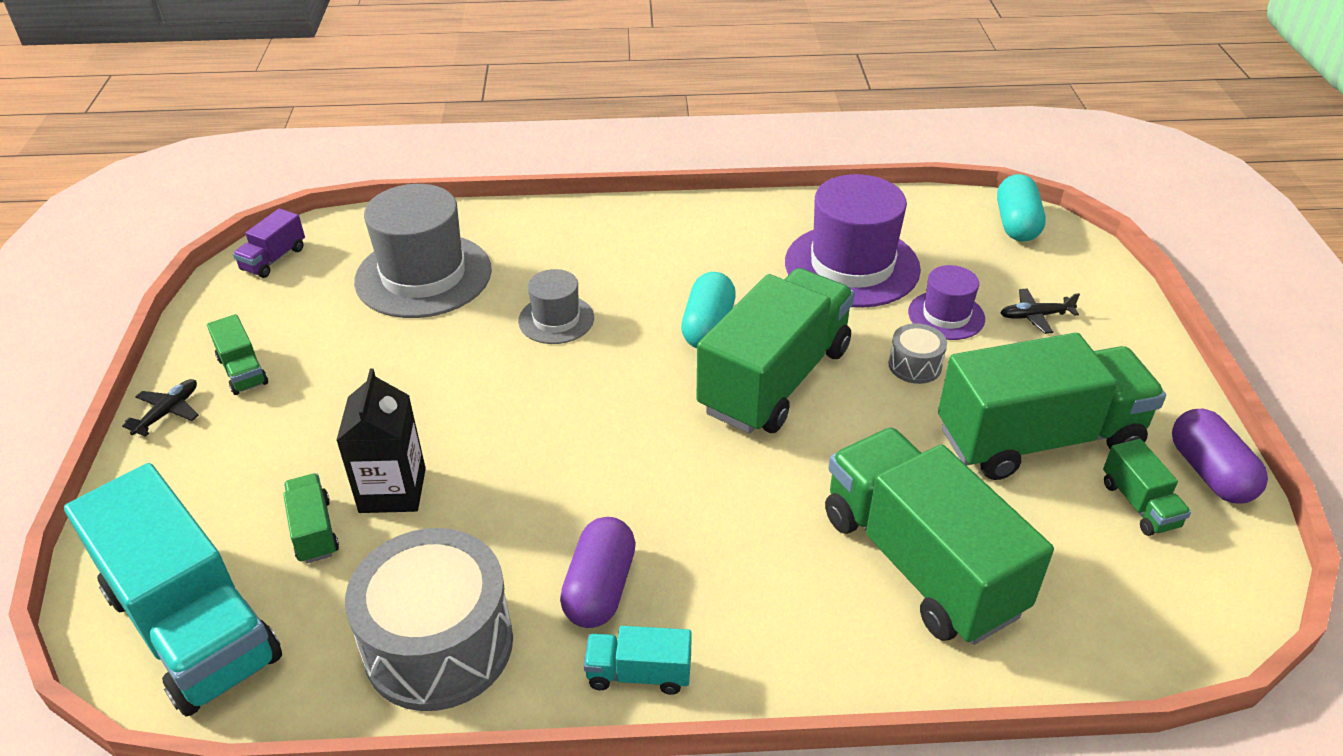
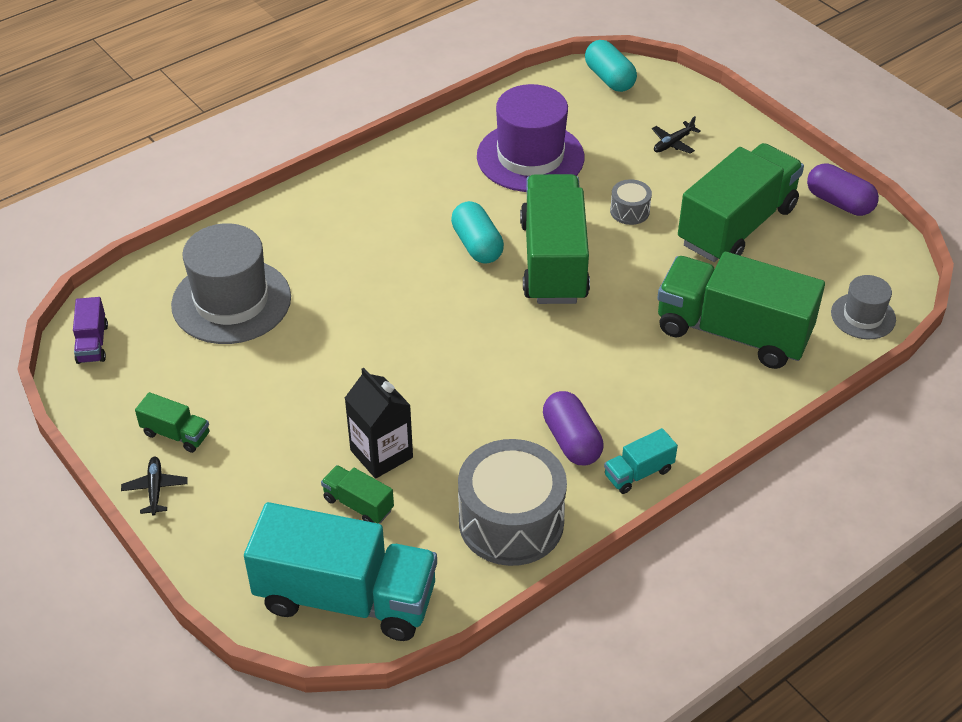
camera: 35 degrees left, 5 degrees up
(556, 319) = (367, 288): grey hat -> grey hat (863, 316)
(946, 315) = (620, 167): purple hat -> none
(1139, 504) = (817, 240): green truck -> none

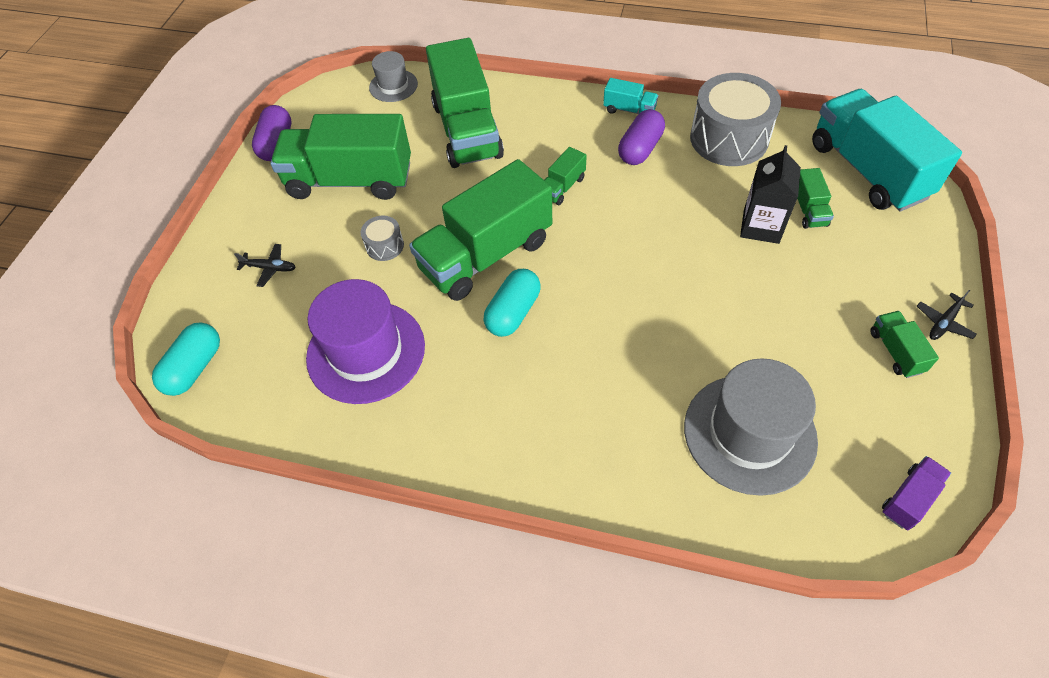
camera: 125 degrees left, 10 degrees up
(580, 352) = (562, 187): none -> green truck

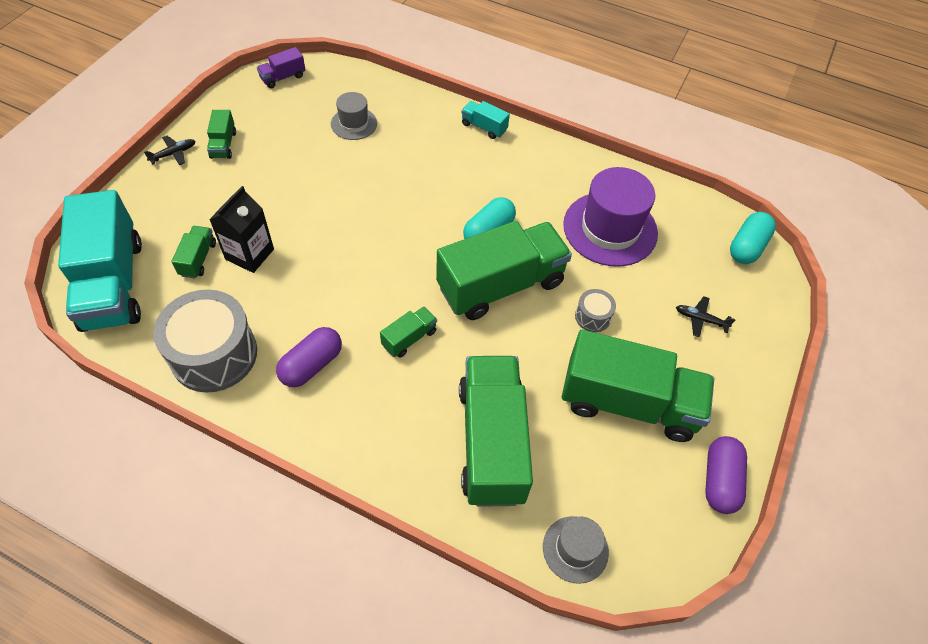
camera: 175 degrees left, 0 degrees up
(629, 110) = (296, 423): turquoise truck -> turquoise truck (484, 127)
(749, 433) = (354, 123): grey hat -> grey hat, size x0.53

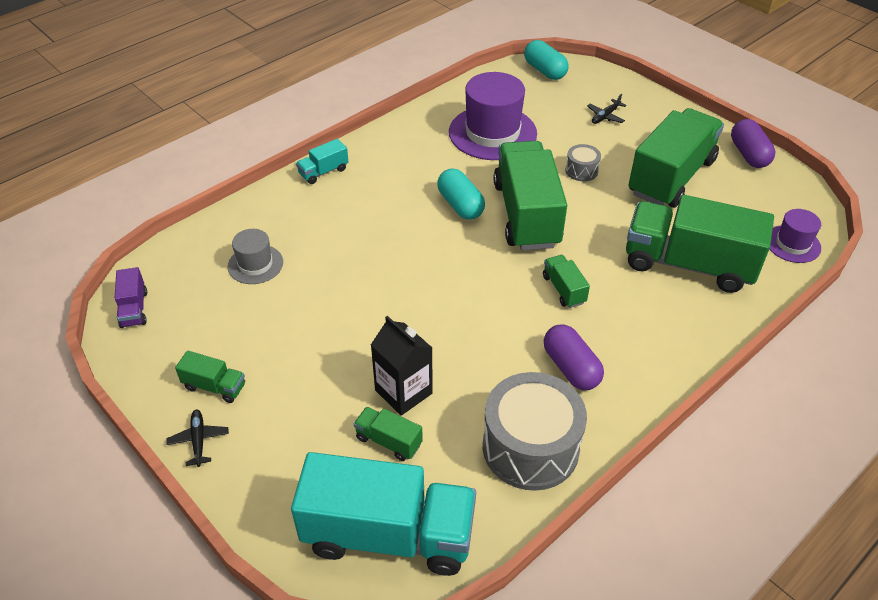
camera: 65 degrees left, 10 degrees down
(575, 549) = (792, 244): grey hat -> purple hat
(719, 480) = (748, 154): purple capsule -> purple capsule turned 45 degrees clockwise

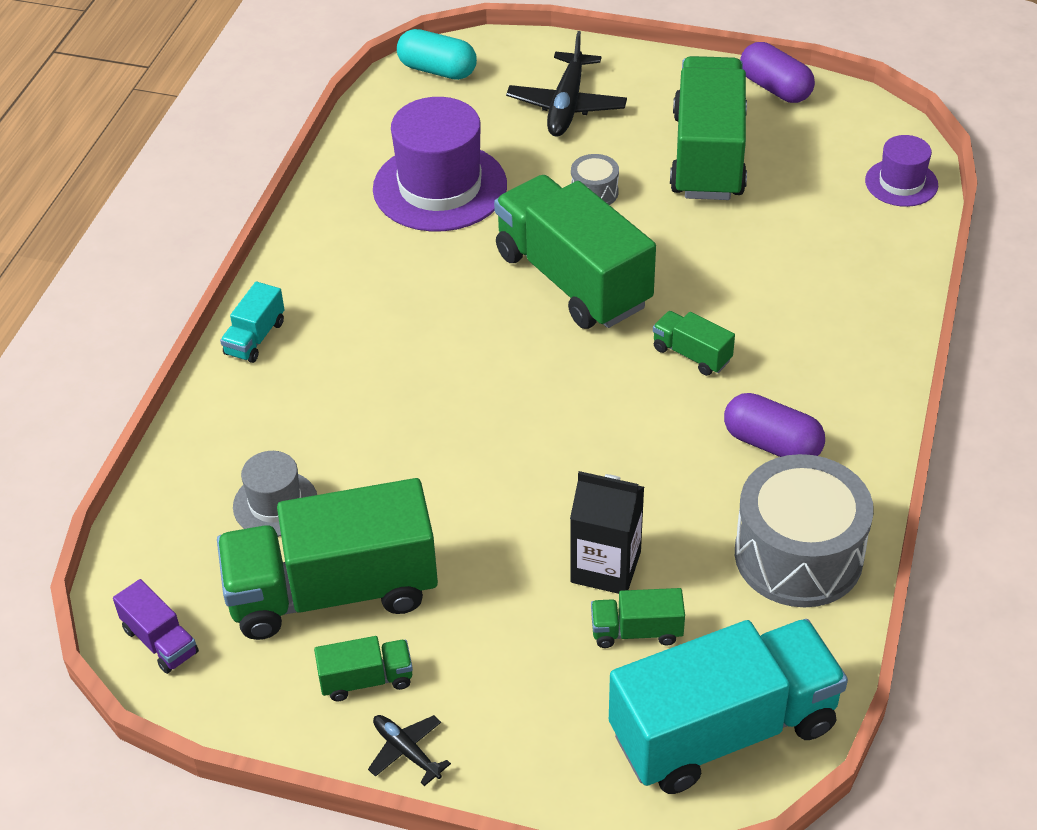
camera: 30 degrees left, 0 degrees up
(460, 205) = (479, 303): turquoise capsule -> none
(605, 116) = (566, 105): black plane -> black plane, size x1.90
(688, 264) = (808, 259): green truck -> green truck (333, 591)

